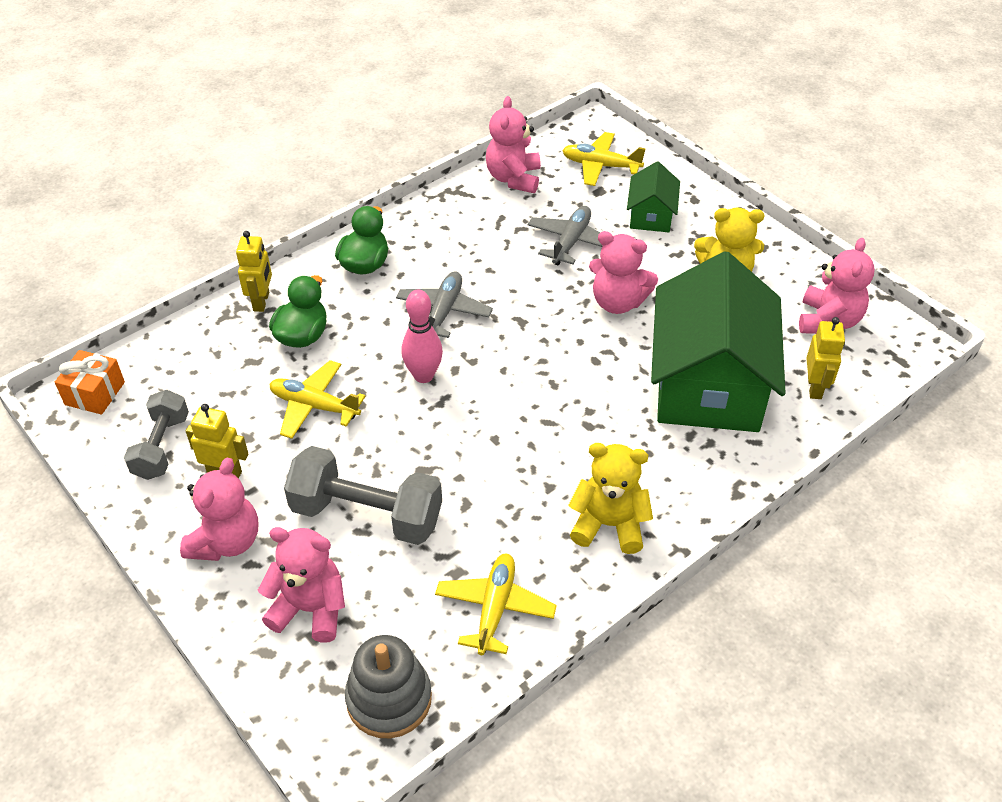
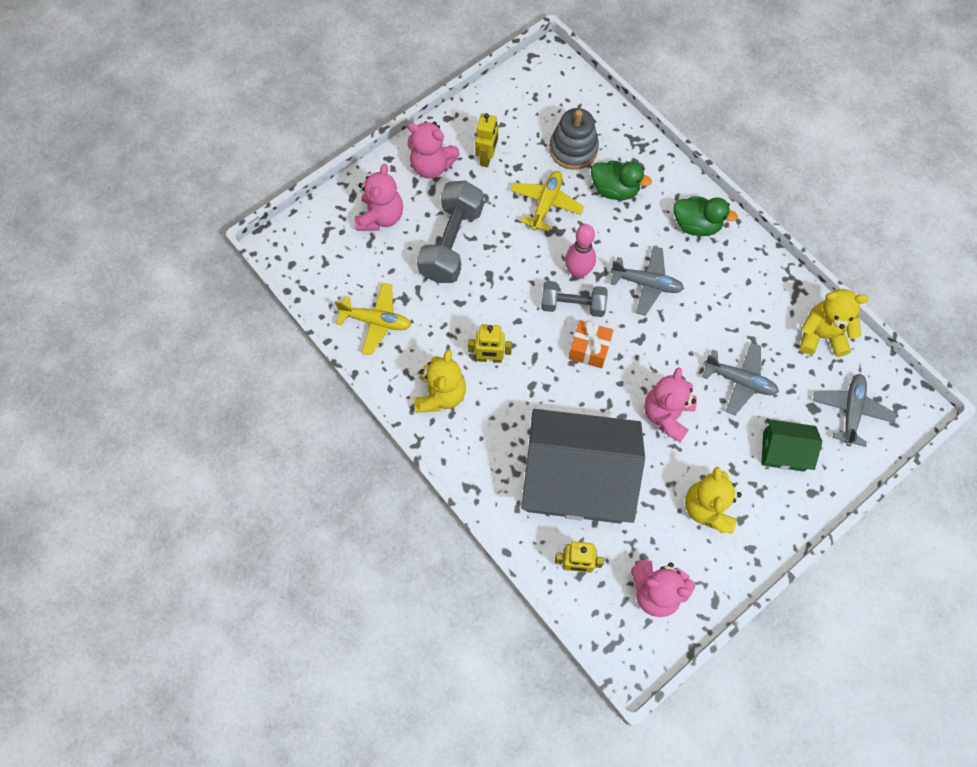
camera: 90 degrees right, 20 degrees up
(95, 393) = (554, 74): orange gift -> orange gift (589, 349)
(161, 447) = (508, 119): grey dumbbell -> grey dumbbell (572, 305)
(261, 301) = (649, 160): yellow robot -> yellow robot (489, 358)
(389, 699) = (317, 264): grey stacking toy -> grey stacking toy (573, 149)
(513, 178) = (821, 335): pink teddy bear -> yellow teddy bear
(600, 166) = (850, 411): yellow plane -> grey plane
(708, 383) = (577, 479): green house -> grey house

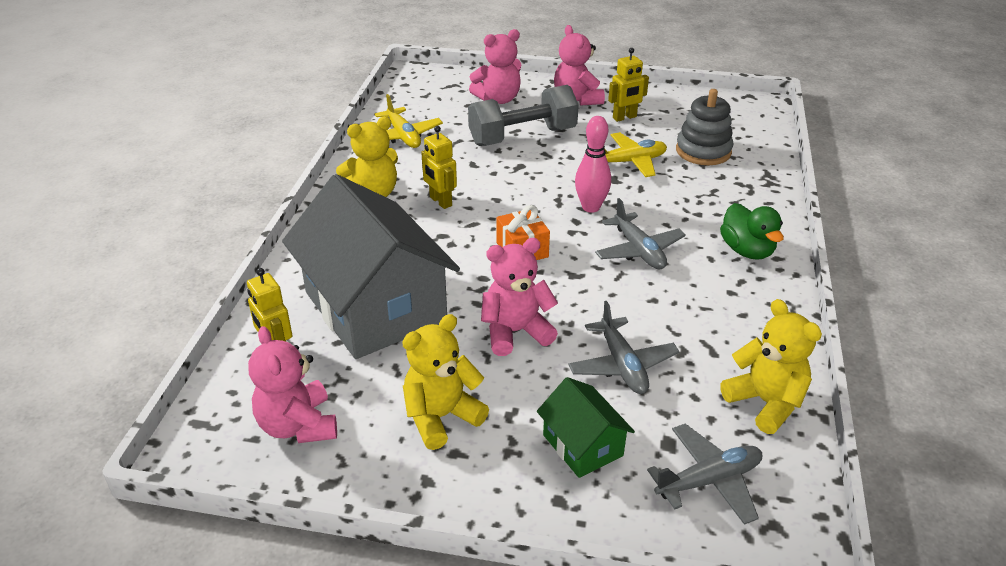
camera: 50 degrees right, 30 degrees down
(572, 305) = (553, 220): grey dumbbell -> none
(615, 190) = (702, 189): green duck -> none

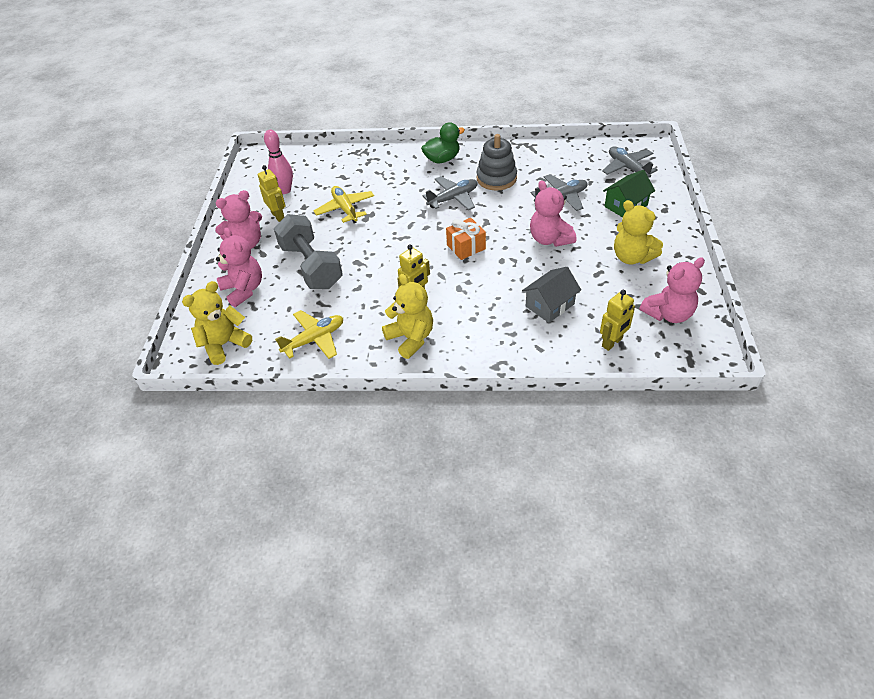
camera: 95 degrees left, 10 degrees up
(375, 307) = (550, 305): grey house -> grey house, size x0.46
(591, 207) = (408, 222): pink bowling pin -> pink bowling pin (285, 190)
(703, 151) = (327, 178): grey stacking toy -> grey stacking toy (496, 178)
(765, 403) = (568, 153): yellow teddy bear -> yellow teddy bear (224, 344)

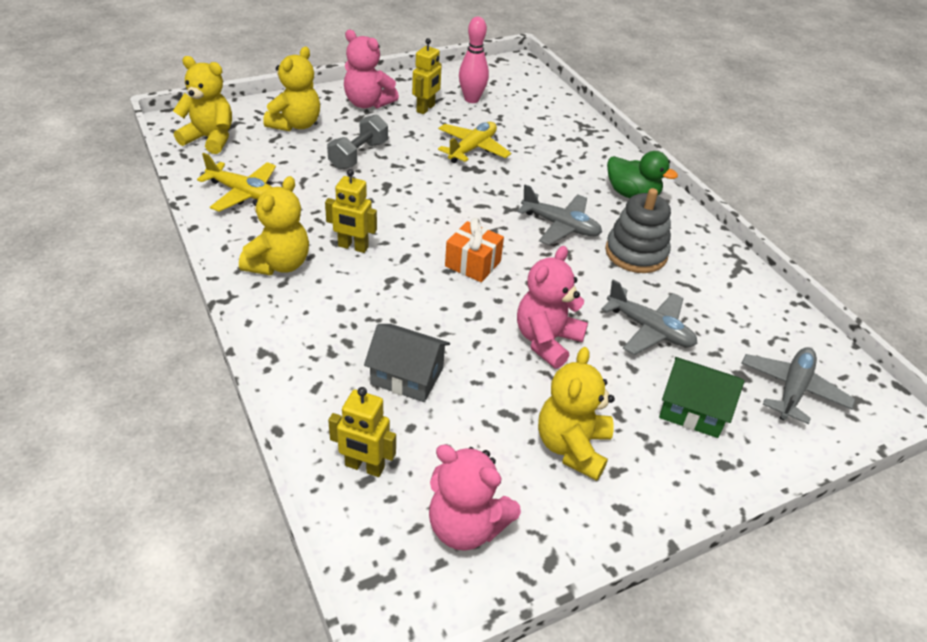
camera: 55 degrees right, 5 degrees down
(244, 290) = (296, 124): pink teddy bear -> yellow teddy bear
(311, 266) = (358, 155): grey dumbbell -> grey dumbbell, size x0.64

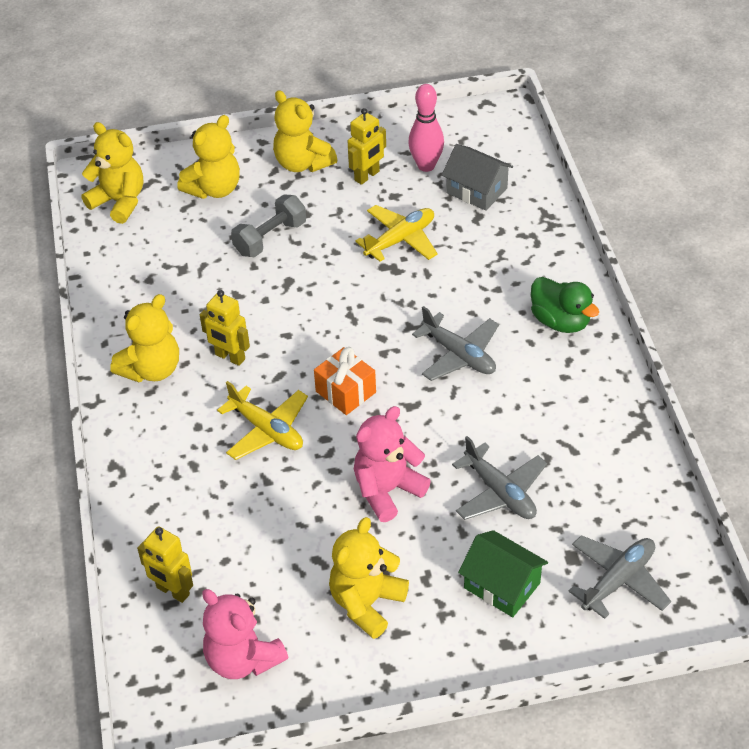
camera: 20 degrees right, 5 degrees up
(243, 193) = (137, 278): yellow plane -> yellow plane (267, 430)
(367, 103) = (302, 163): pink teddy bear -> yellow teddy bear
(407, 376) = (238, 509): grey house -> grey house (476, 190)
(636, 253) = (528, 399): grey stacking toy -> none

